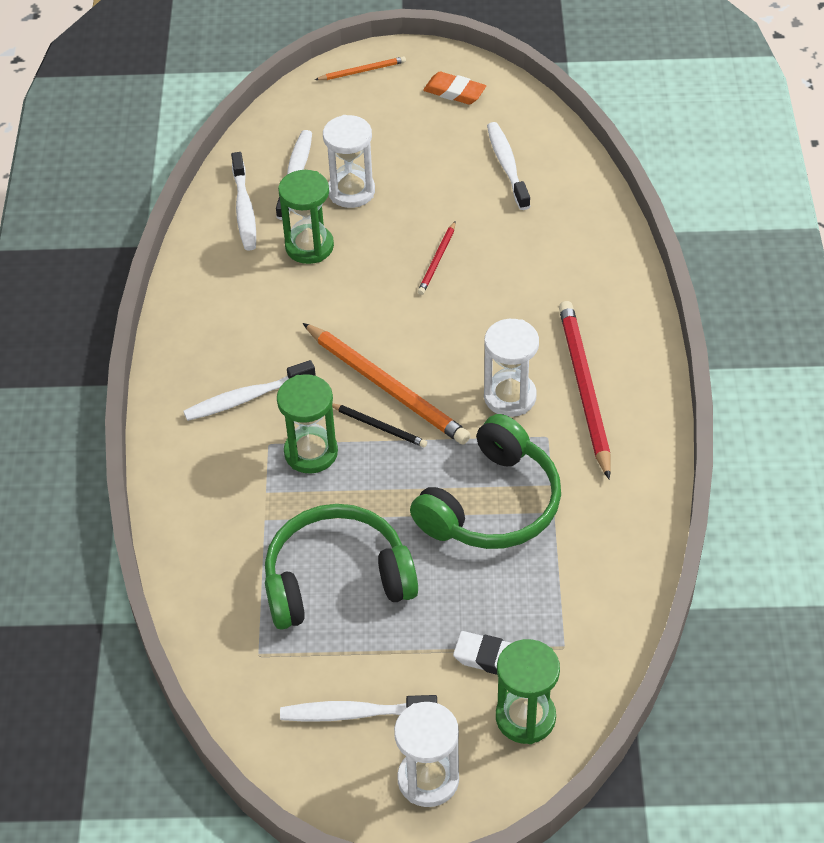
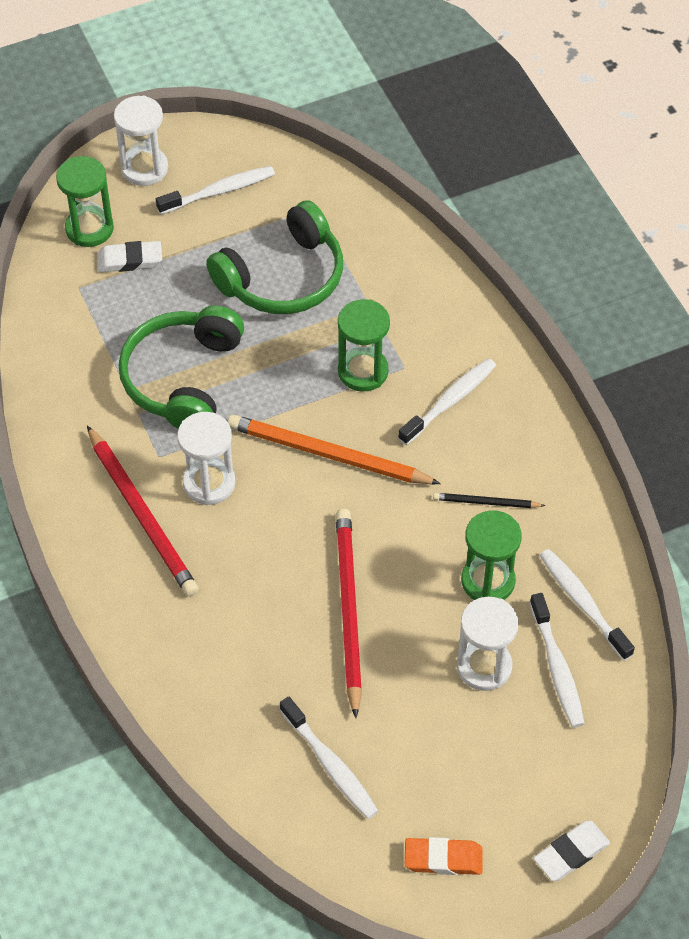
camera: 155 degrees right, 5 degrees up
(362, 71) = (571, 853): orange pencil -> white eraser
(379, 426) = (315, 414): black pencil -> black pencil (486, 502)
(437, 260) = (348, 610): red pencil -> red pencil, size x2.04

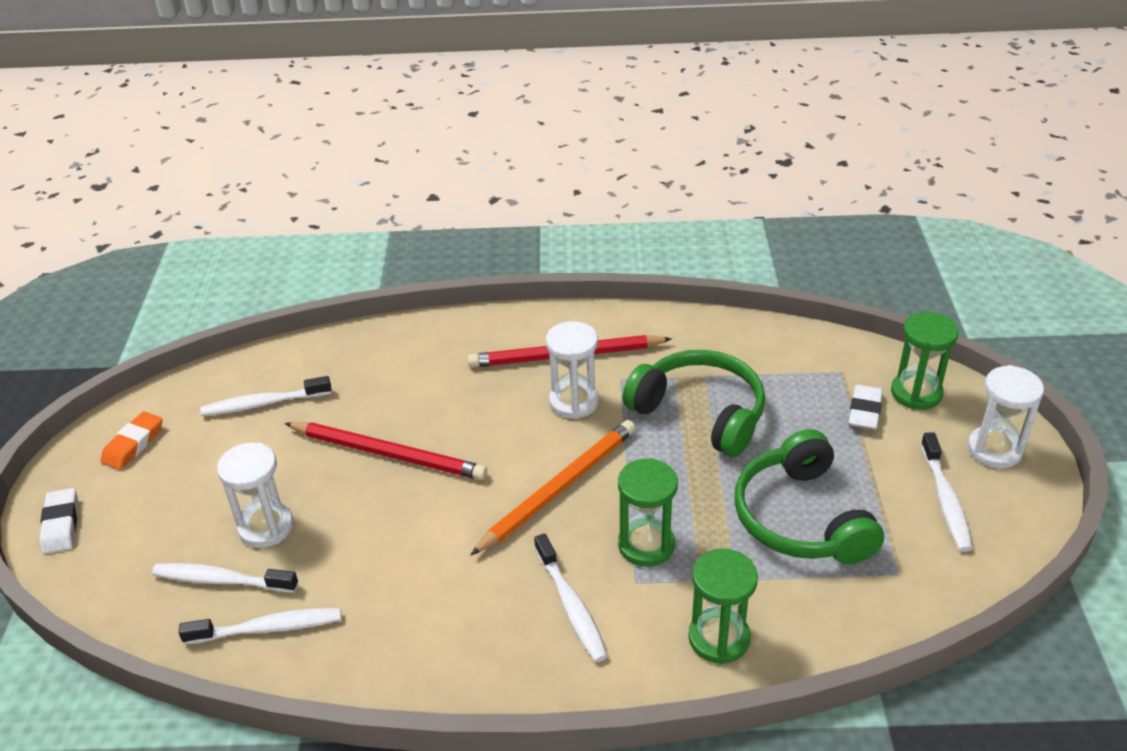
camera: 115 degrees right, 15 degrees down
(486, 502) = (431, 591): black pencil -> none
(488, 581) = (346, 561): green hourglass -> green hourglass (719, 638)

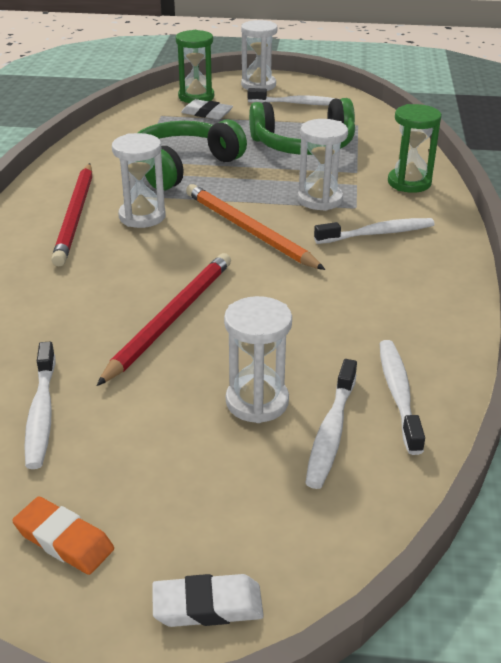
camera: 85 degrees left, 5 degrees down
(646, 545) = (320, 200): green hourglass -> white hourglass

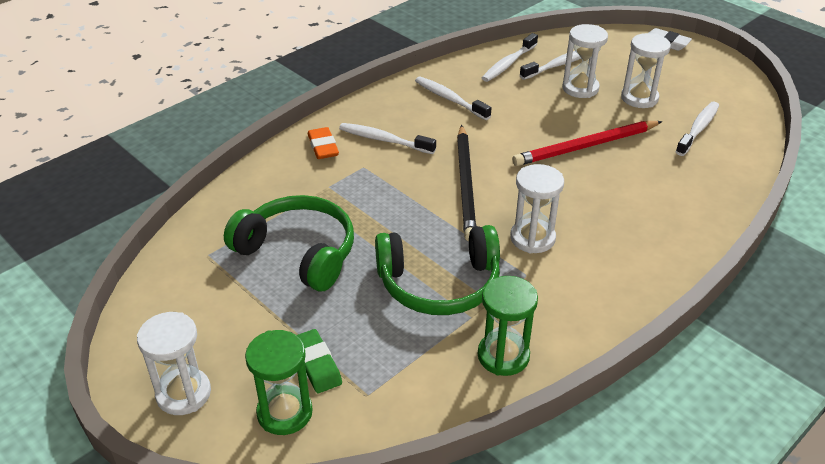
camera: 140 degrees left, 5 degrees up
(64, 540) = (712, 79): orange eraser -> orange eraser (323, 147)
(75, 216) = (588, 267): red pencil -> none
(207, 113) = (316, 364): white eraser -> green eraser
(248, 230) = (466, 184): orange pencil -> black pencil
(298, 104) = (203, 324): white toothbrush -> white toothbrush (449, 99)
(320, 200) = (378, 185): white hourglass -> white hourglass (639, 98)
(409, 183) = (291, 167): green hourglass -> green hourglass (503, 356)

